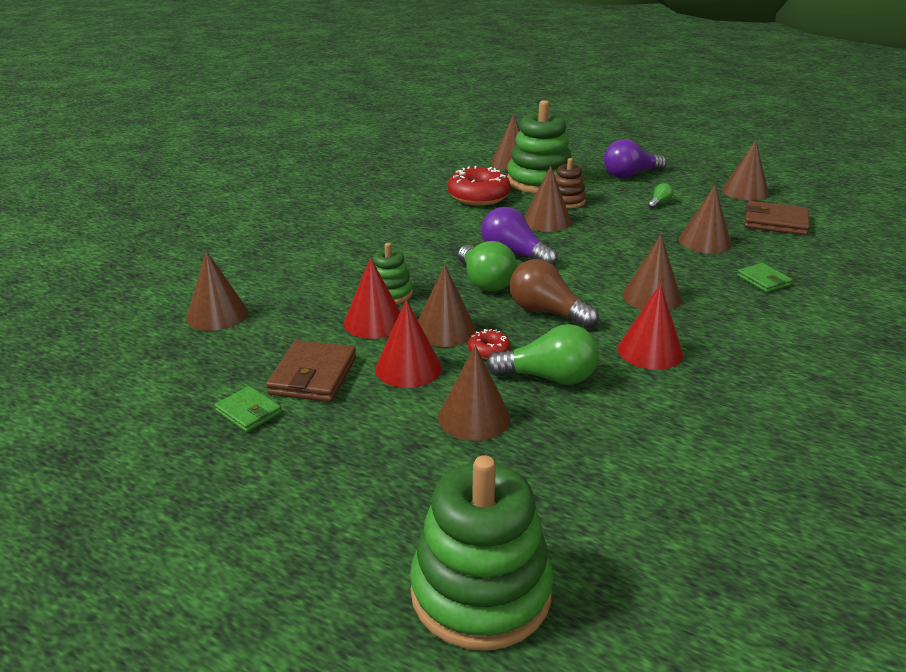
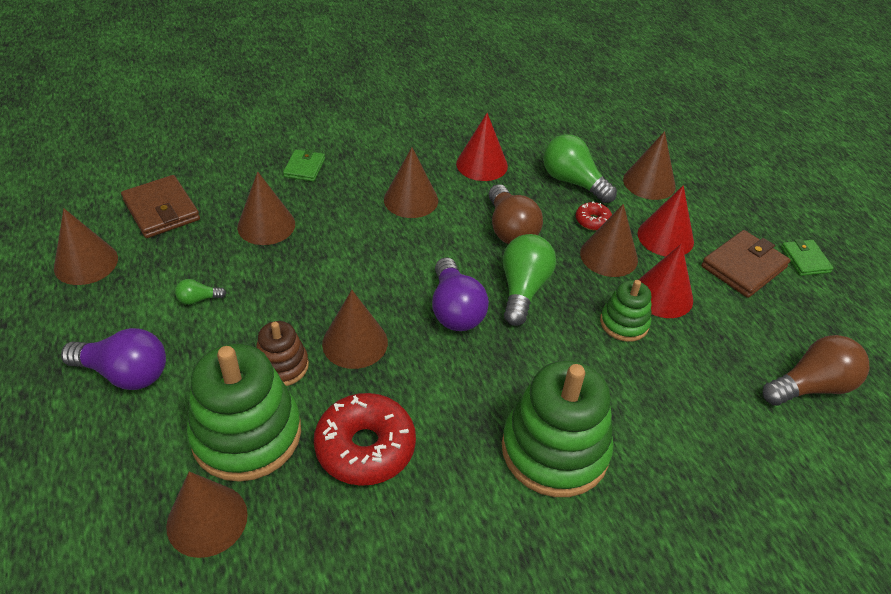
camera: 145 degrees left, 15 degrees up
(217, 315) = (811, 386): brown cone -> brown light bulb
(481, 592) = (715, 114): green stacking toy -> green stacking toy (555, 450)

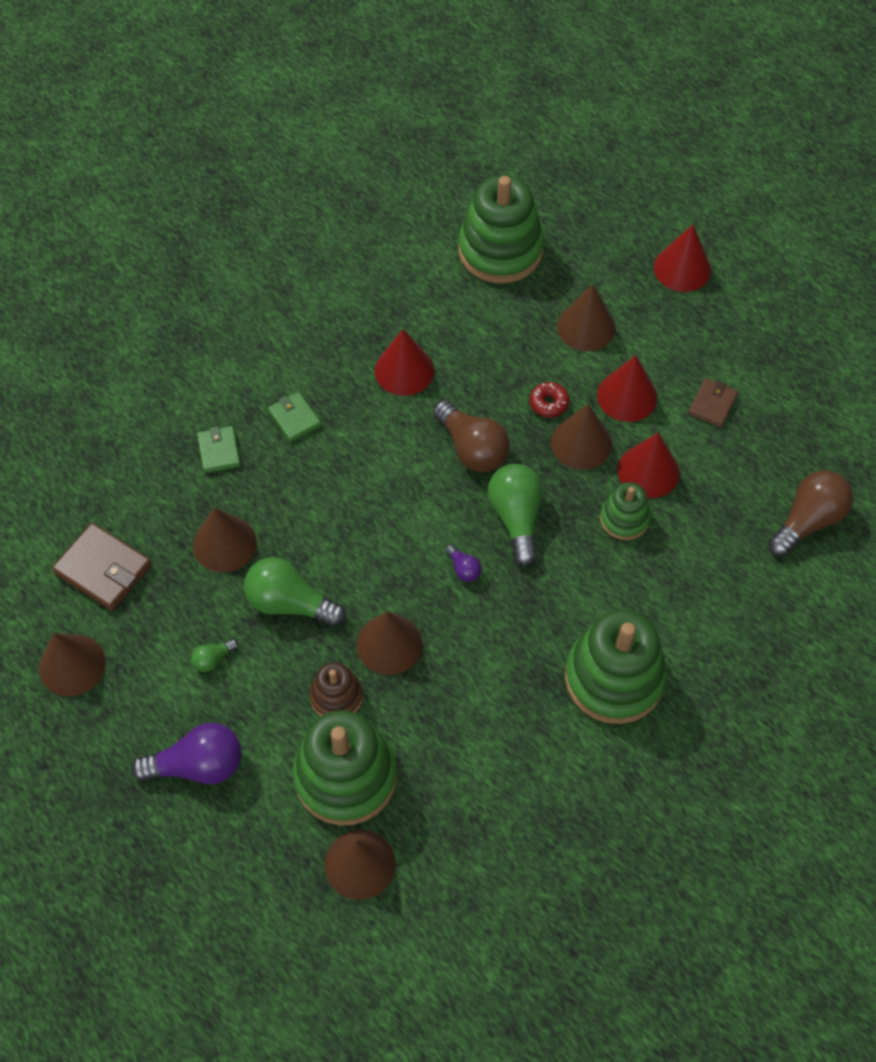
camera: 20 degrees left, 15 degrees up
(365, 447) = (454, 744): red donut -> none
(411, 200) = (354, 449): brown cone -> none
(455, 310) = (463, 569): purple light bulb -> purple light bulb, size x0.47
(572, 182) = (508, 357): green light bulb -> green light bulb (289, 603)
(599, 118) = (500, 250): none -> green stacking toy
(743, 267) = (712, 404): brown wallet -> brown wallet, size x0.61
(750, 171) = (682, 268): none -> red cone
(805, 260) = (766, 371): green wallet -> green wallet (294, 418)

